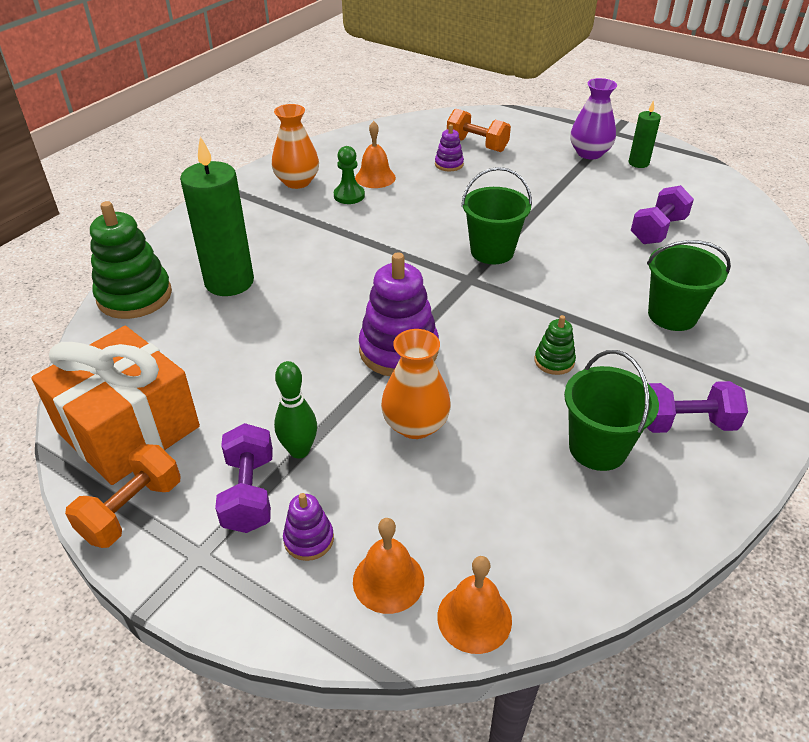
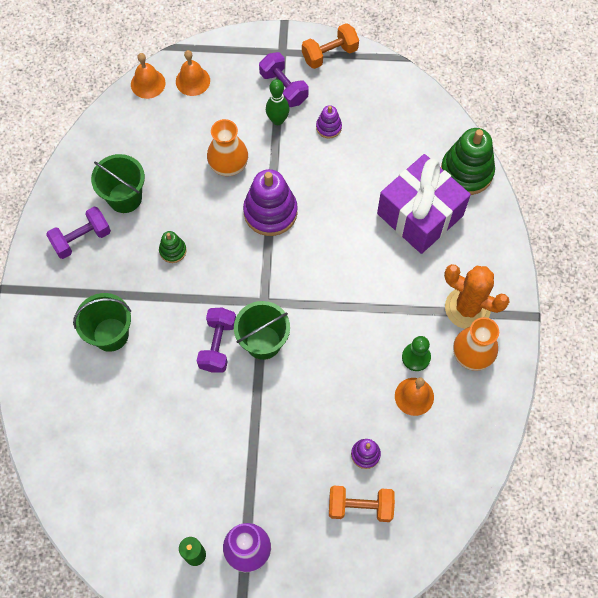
camera: 150 degrees right, 25 degrees up
(129, 429) = (373, 89): orange gift -> none
(132, 510) = (329, 54): orange dumbbell -> orange dumbbell turned 60 degrees clockwise
(229, 282) = (420, 214): green candle -> purple gift
(266, 206) = (467, 308): none -> orange cactus
(309, 539) = (239, 81): purple stacking toy -> purple stacking toy (328, 127)
(657, 230) = (147, 440): purple dumbbell -> purple dumbbell (218, 345)

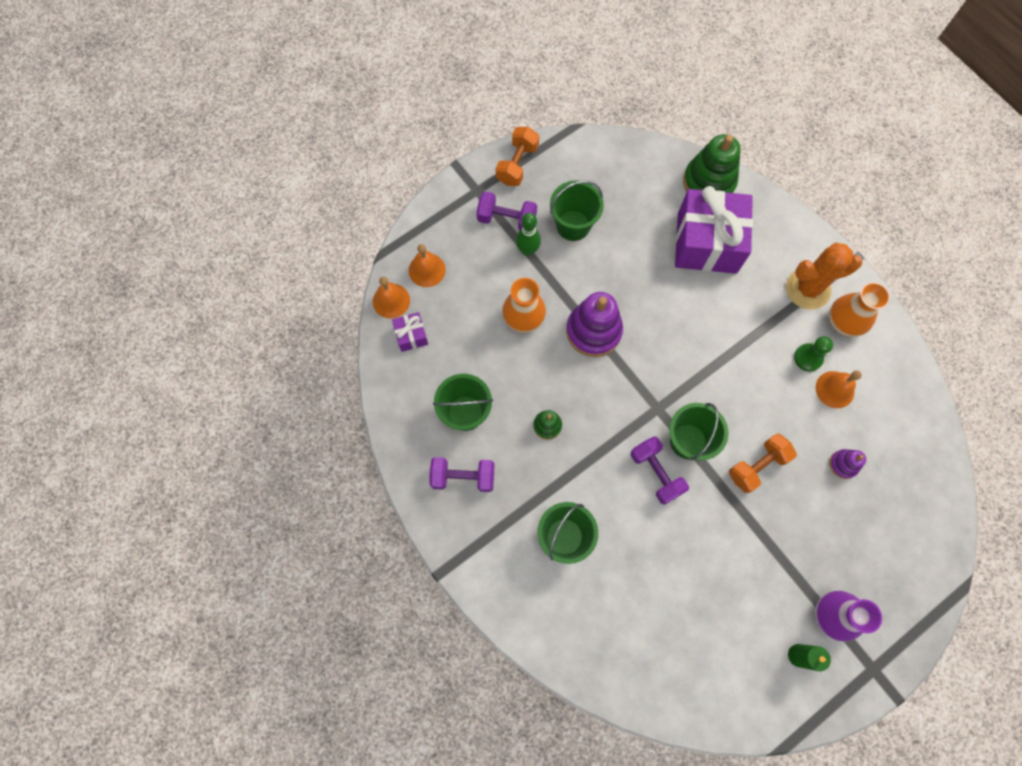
camera: 40 degrees left, 5 degrees up
(81, 239) = (463, 477): purple dumbbell -> purple dumbbell turned 75 degrees clockwise
(139, 117) = (411, 335): none -> purple gift
(328, 127) = (573, 225): purple stacking toy -> green bucket
(360, 506) = (877, 508): orange dumbbell -> orange dumbbell (757, 466)

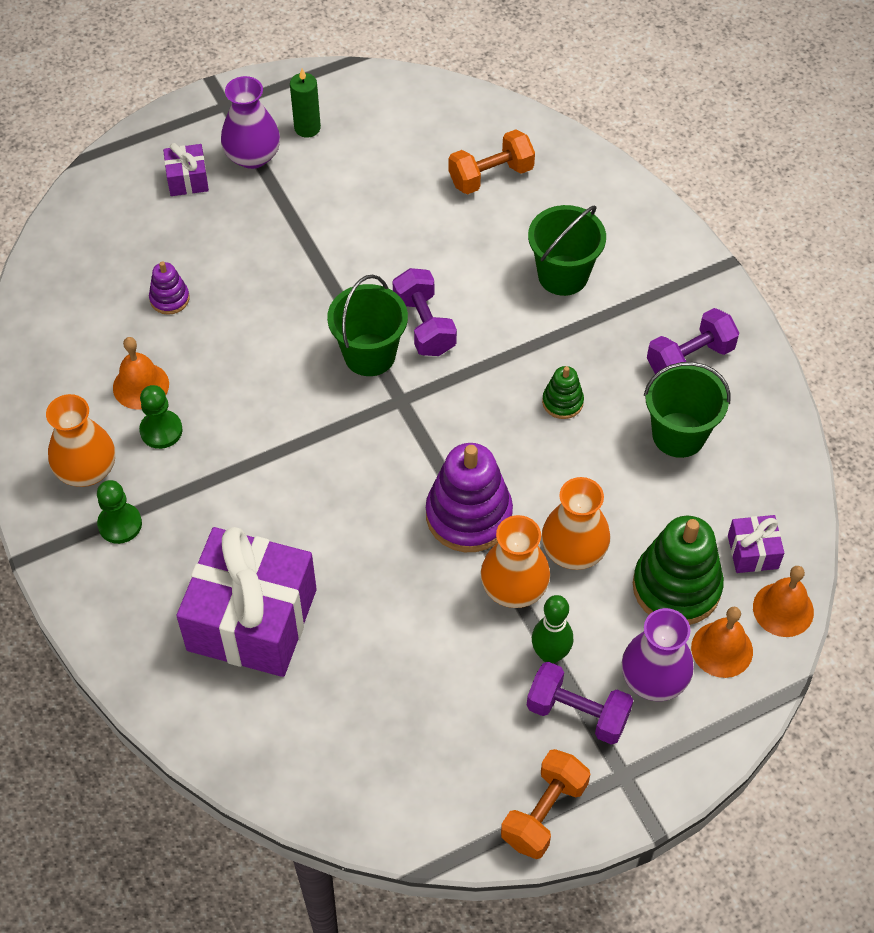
camera: 170 degrees left, 15 degrees down
(463, 477) = (689, 358): purple dumbbell -> purple dumbbell turned 45 degrees counterclockwise
(465, 246) = (654, 678): none -> purple vase
(556, 287) = (514, 588): none -> orange vase
(573, 225) = (466, 684): green bucket -> none
(709, 182) = (213, 723): green stacking toy -> green stacking toy (676, 587)
(757, 466) = (285, 313): orange dumbbell -> orange dumbbell (491, 176)
(808, 289) = (120, 524): orange cactus -> green pawn
(873, 581) = (187, 179): none -> purple gift

